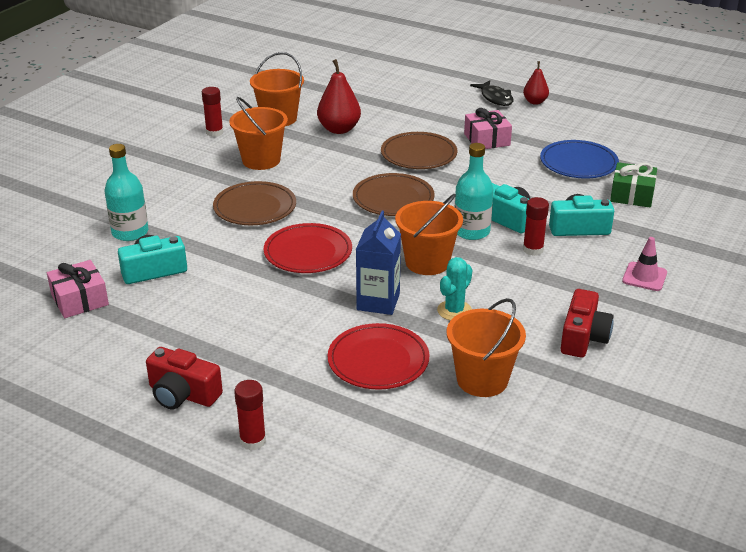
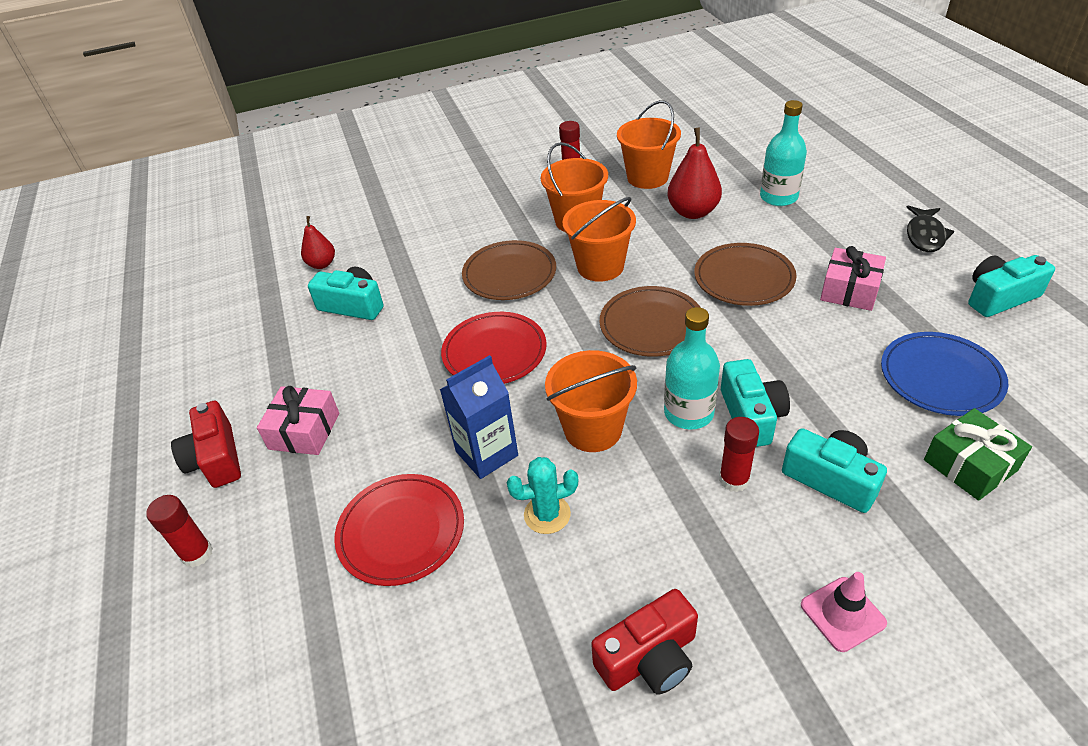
camera: 45 degrees right, 10 degrees up
(80, 300) = (271, 308): pink gift -> pink gift (304, 431)
(130, 232) = (383, 255): turquoise bottle -> turquoise bottle (778, 197)
(482, 380) = (466, 635): orange bucket -> orange bucket (600, 267)
(535, 102) = (976, 259): red pear -> red pear (322, 264)
(566, 116) = (999, 297): none -> turquoise camera

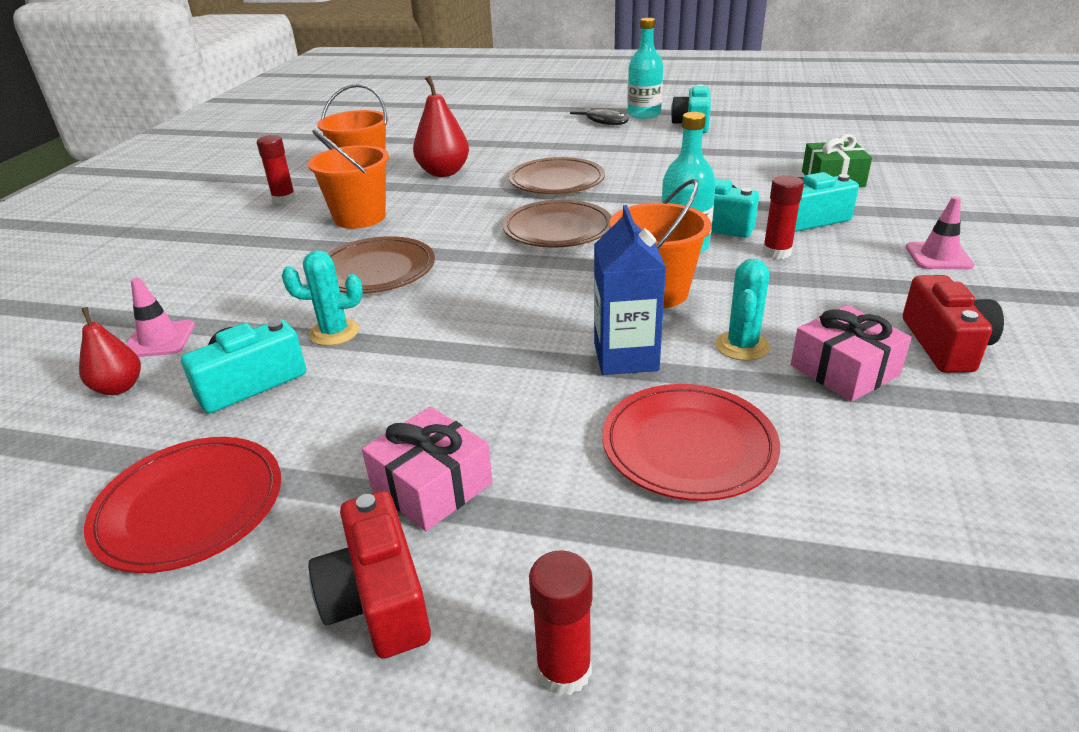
camera: 60 degrees left, 10 degrees down
(216, 459) = (378, 599): red camera -> red camera turned 60 degrees clockwise
(371, 245) = (159, 339): none -> pink traffic cone
(423, 304) = (334, 332): none -> turquoise cactus
(494, 352) = (482, 311): red plate -> red plate (190, 507)
(600, 267) = (445, 227): orange bucket -> none
(778, 197) = (484, 142): turquoise bottle -> turquoise bottle (644, 114)
(849, 290) = (625, 156): pink gift -> pink gift (844, 370)
(940, 377) = (745, 160): blue plate -> none

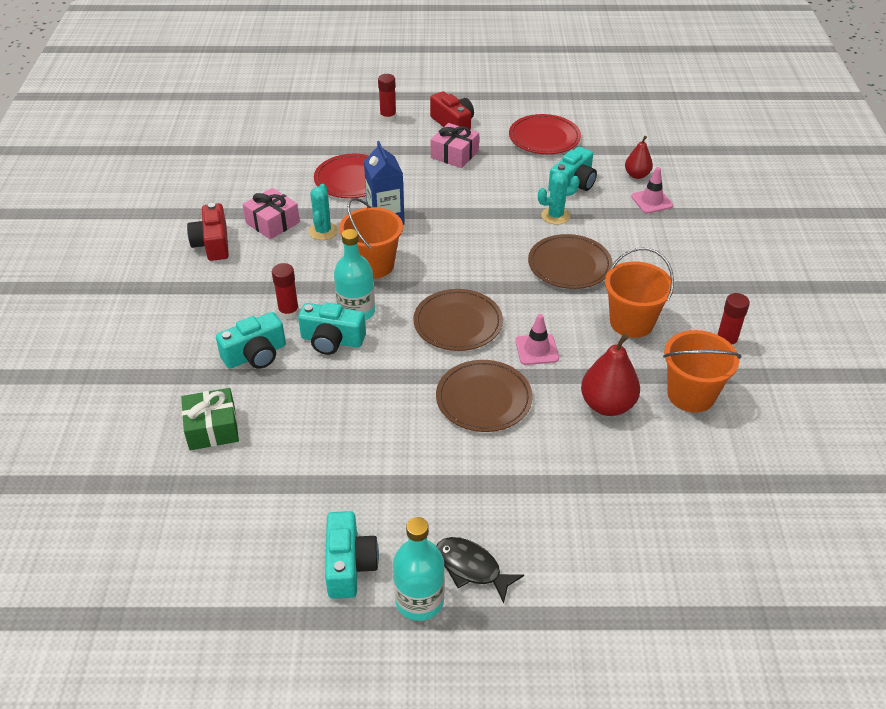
camera: 165 degrees right, 10 degrees up
(938, 256) = (175, 319): pink traffic cone -> pink traffic cone (537, 349)

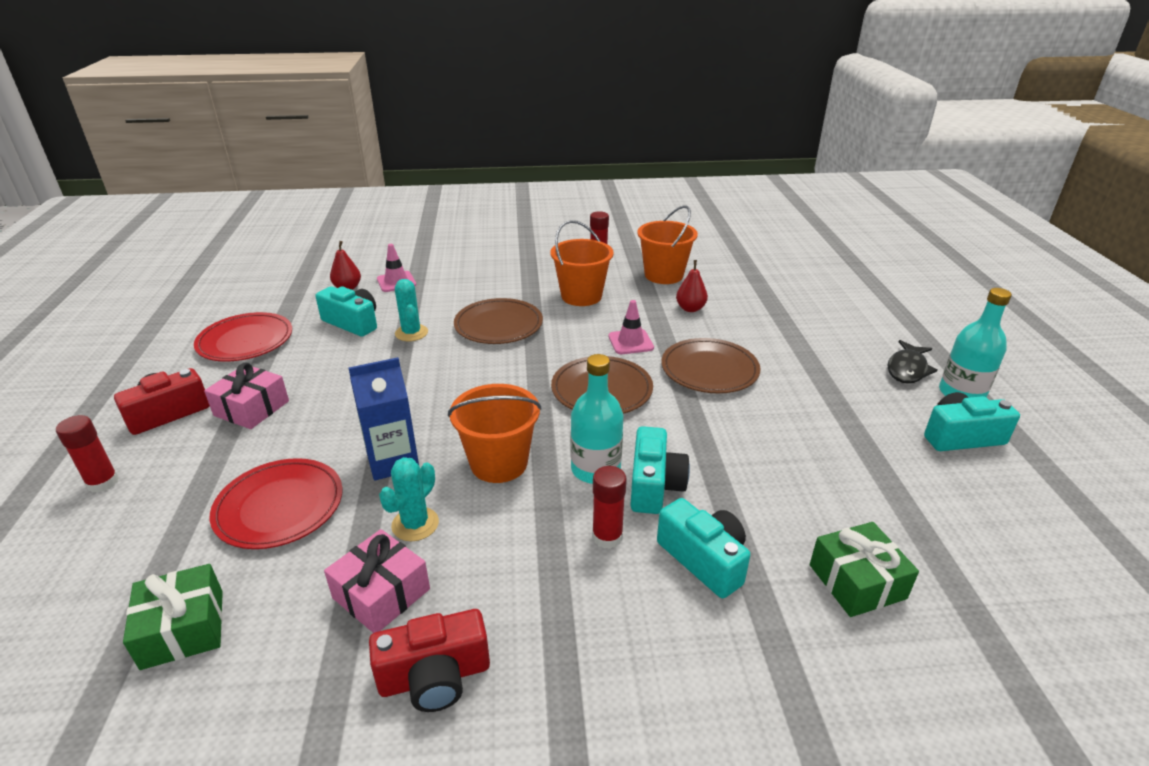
camera: 95 degrees left, 10 degrees down
(271, 164) = (183, 629): none -> green gift
(323, 231) = (415, 524): turquoise cactus -> turquoise cactus turned 60 degrees counterclockwise
(607, 405) = (690, 309): red pear -> red pear, size x0.61

